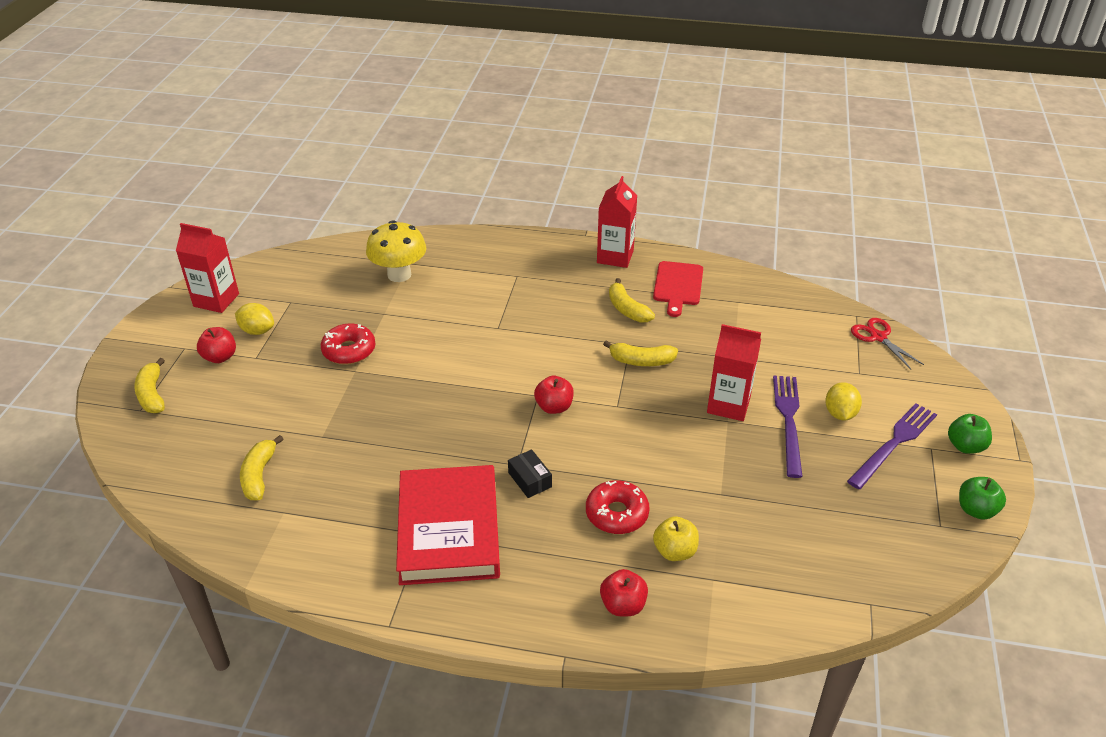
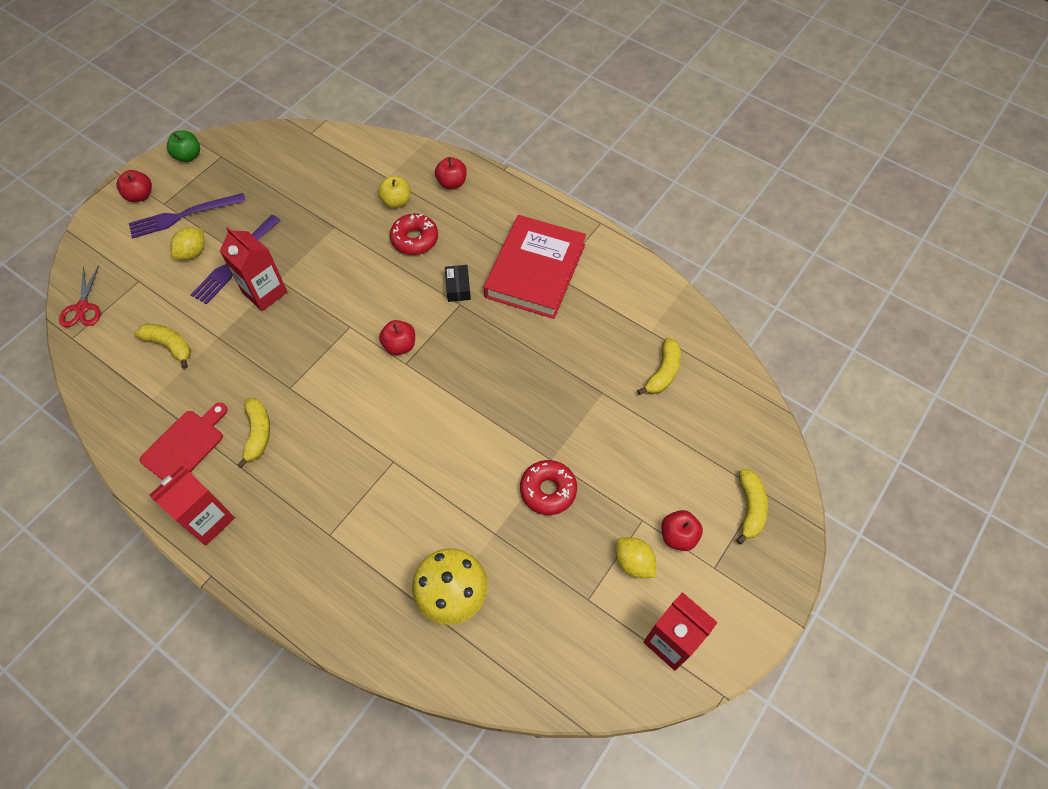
camera: 155 degrees left, 20 degrees up
(641, 361) = (295, 364): yellow banana -> yellow banana (169, 345)
(965, 446) = (140, 196): green apple -> red apple

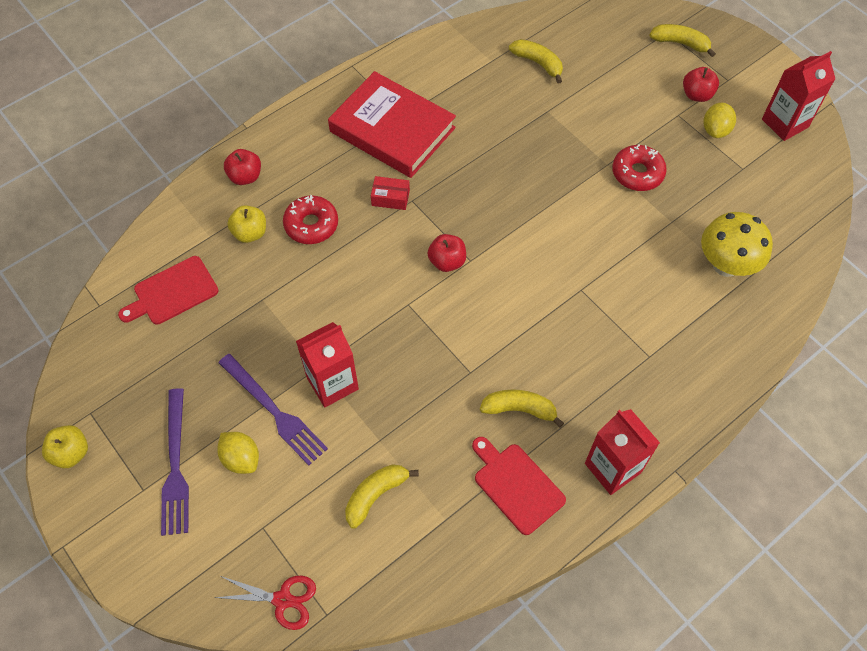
camera: 75 degrees left, 0 degrees up
(140, 196) = (116, 519): red apple -> none
(188, 156) = (71, 453): green apple -> yellow apple
(330, 170) = (172, 292): none -> red cutting board
(458, 287) = (390, 198): black box -> red box
(633, 562) = (715, 130): yellow lemon -> yellow lemon turned 45 degrees counterclockwise

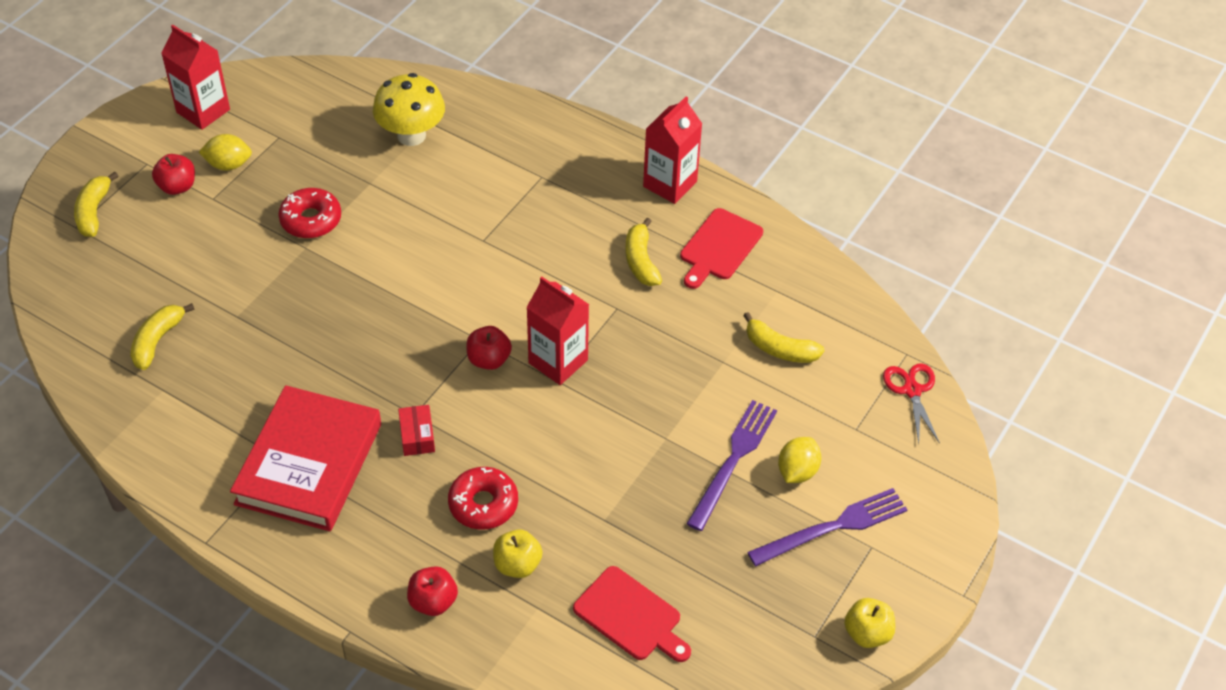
camera: 110 degrees left, 10 degrees down
(332, 383) = (679, 419): red carton -> red carton (558, 361)

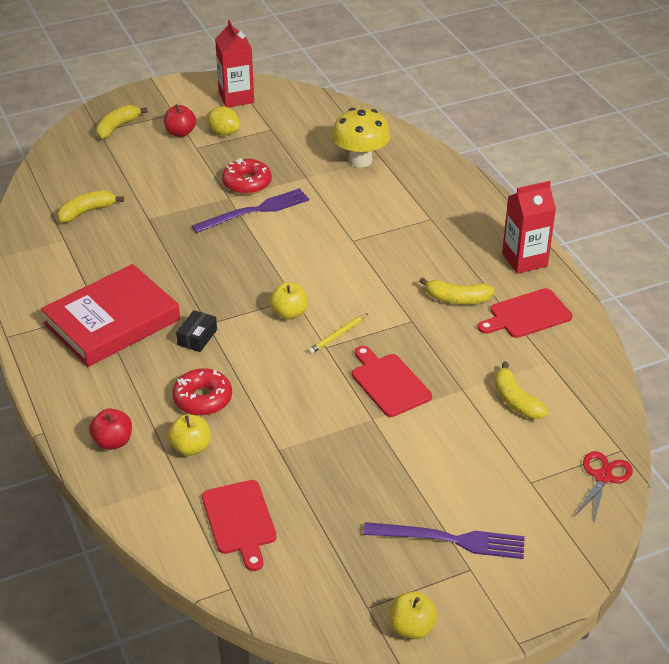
camera: 35 degrees right, 10 degrees down
(417, 436) = (197, 337): red box -> black box
(489, 359) = (289, 313): red apple -> yellow apple
(558, 361) = (337, 335): red carton -> yellow pencil
(641, 261) = (457, 299): yellow banana -> yellow banana turned 105 degrees counterclockwise
(650, 390) = (389, 383): none -> red cutting board
(733, 460) = (411, 457): purple fork -> purple fork (255, 211)
(797, 471) = (455, 488): yellow lemon -> none

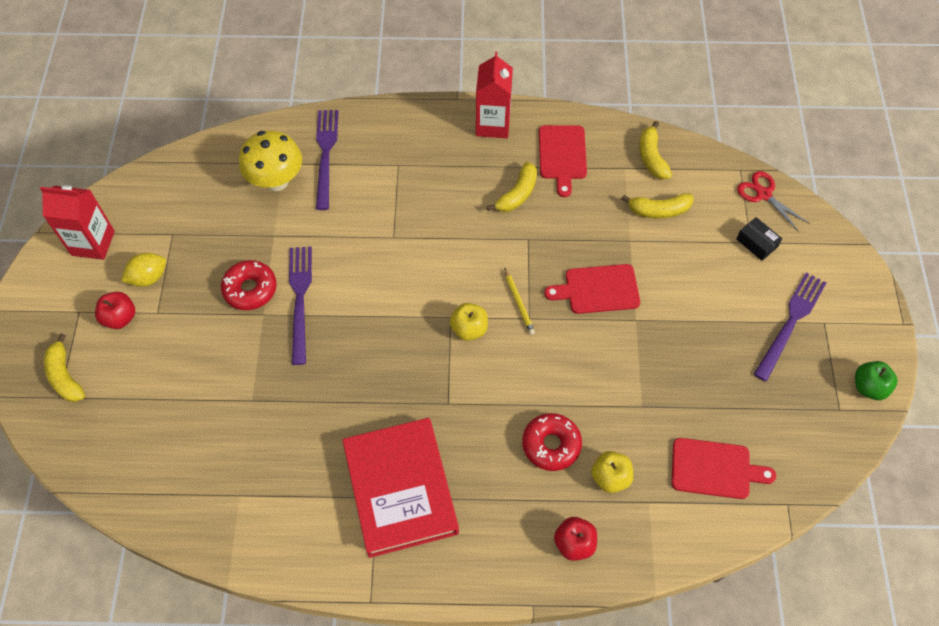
camera: 65 degrees left, 20 degrees up
(87, 212) = (203, 457): yellow banana -> yellow banana (652, 157)
(197, 337) = (463, 419): black box -> black box (756, 243)
(408, 176) = (326, 155): none -> purple fork
(412, 627) = (869, 387): yellow apple -> green apple

